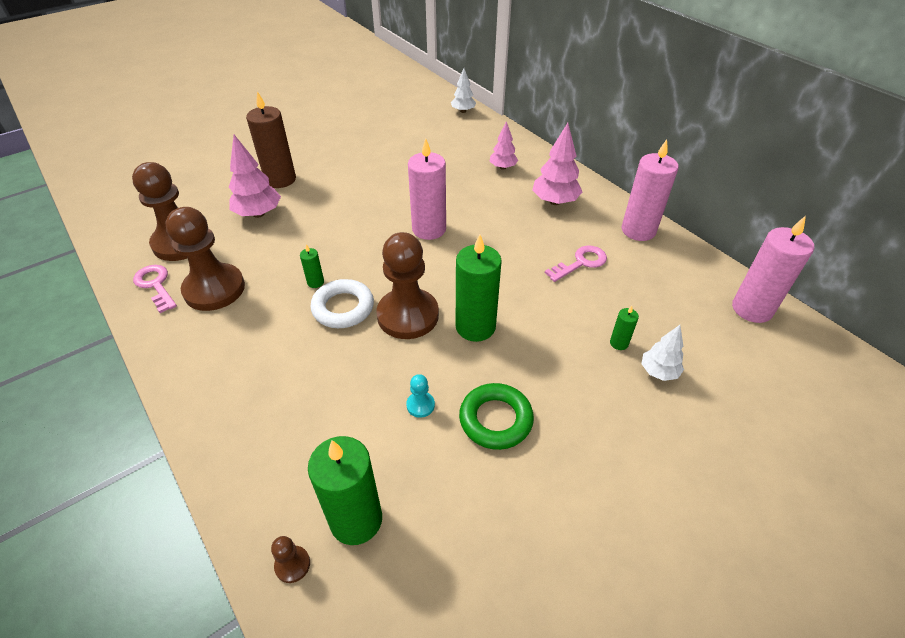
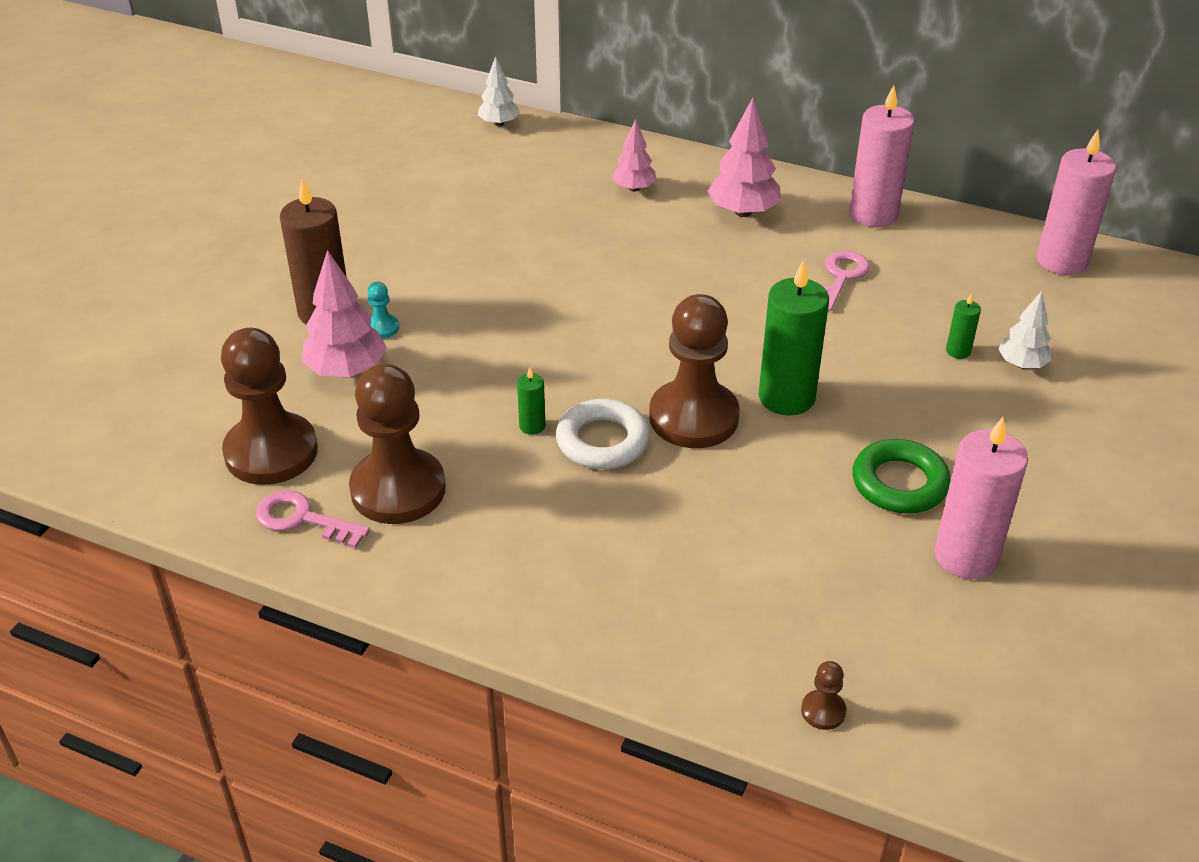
camera: 30 degrees left, 5 degrees down
(356, 519) = (847, 641): green candle -> none
(420, 405) = (805, 505): turquoise pawn -> turquoise pawn (382, 328)
(429, 229) = (615, 304): pink candle -> pink candle (966, 556)

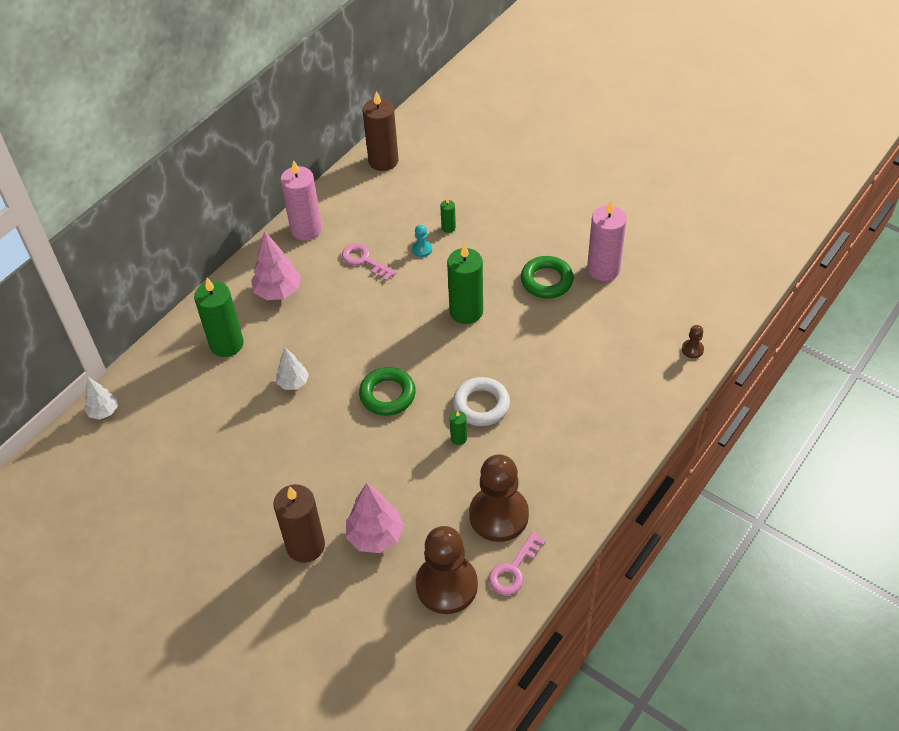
camera: 75 degrees left, 10 degrees up
(382, 328) = (335, 511): turquoise pawn -> turquoise pawn (422, 249)
(593, 342) = (387, 395): none -> green ring
(634, 188) = (226, 344): pink tree -> green candle
(693, 417) = (472, 358): brown pawn -> none
(1022, 364) = (467, 205): white tree -> white tree (293, 383)
(1062, 261) = (383, 161): pink candle -> brown candle

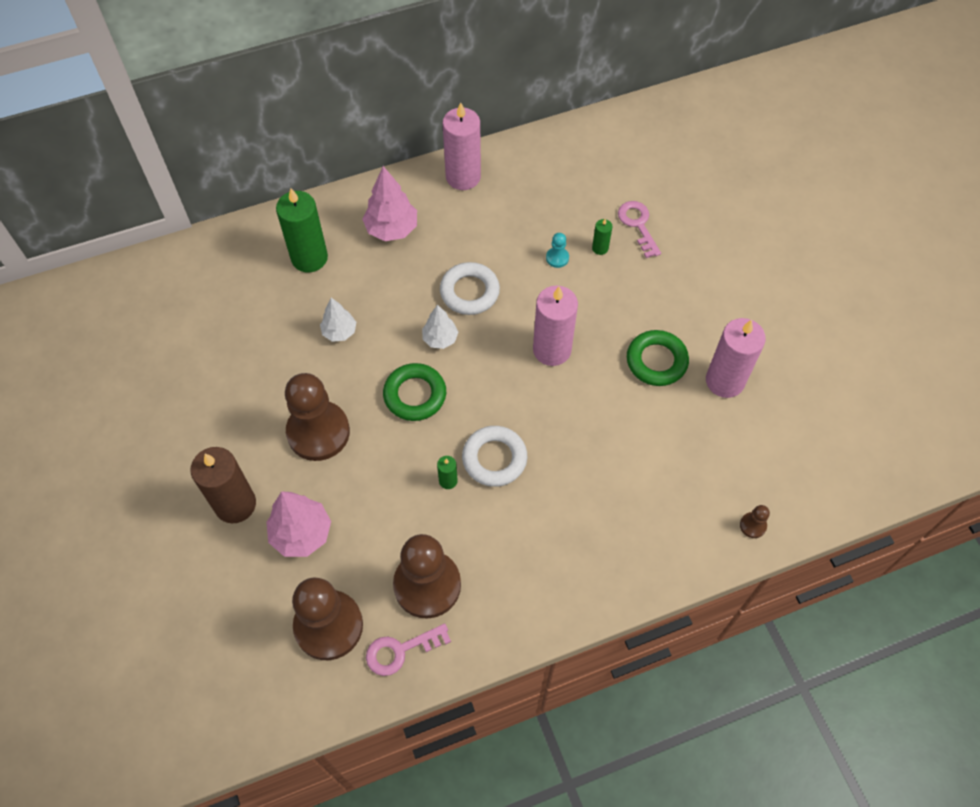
camera: 30 degrees right, 10 degrees up
(104, 411) = (162, 265): white tree -> white tree (440, 339)
(332, 460) = (318, 432): none -> brown pawn
(364, 260) = (494, 240): pink key -> pink key (638, 225)
(374, 304) = (469, 292): none -> white ring
(383, 161) = (588, 141): brown candle -> none
(466, 311) = (552, 349): green candle -> pink candle

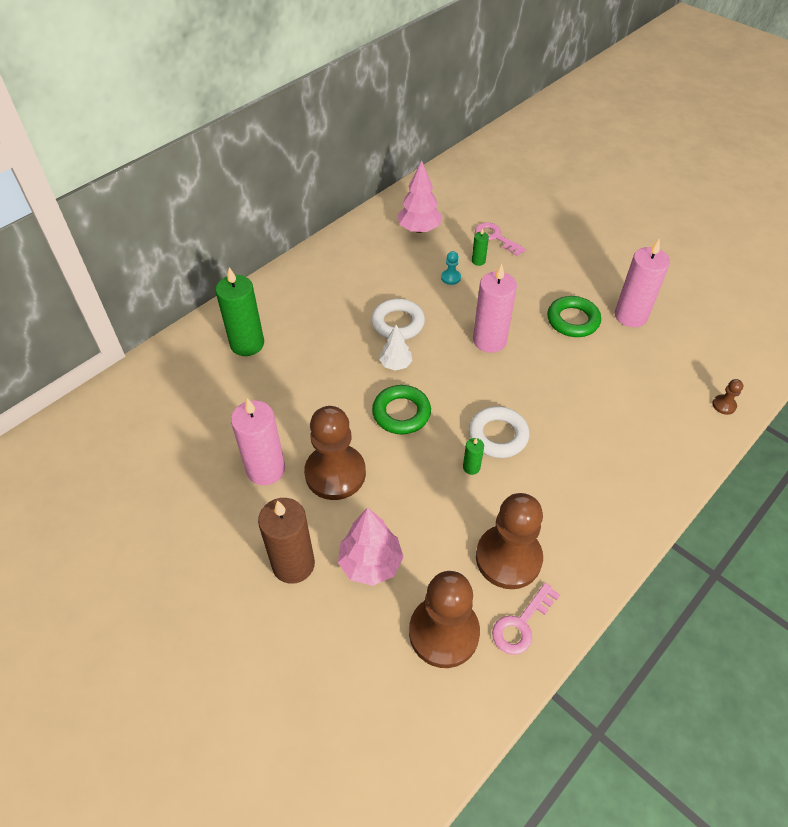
camera: 25 degrees left, 10 degrees down
(339, 332) = (307, 389): white tree -> none
(392, 229) = (306, 301): pink tree -> pink tree (419, 229)
(463, 177) = (341, 248): pink candle -> pink candle (265, 469)

